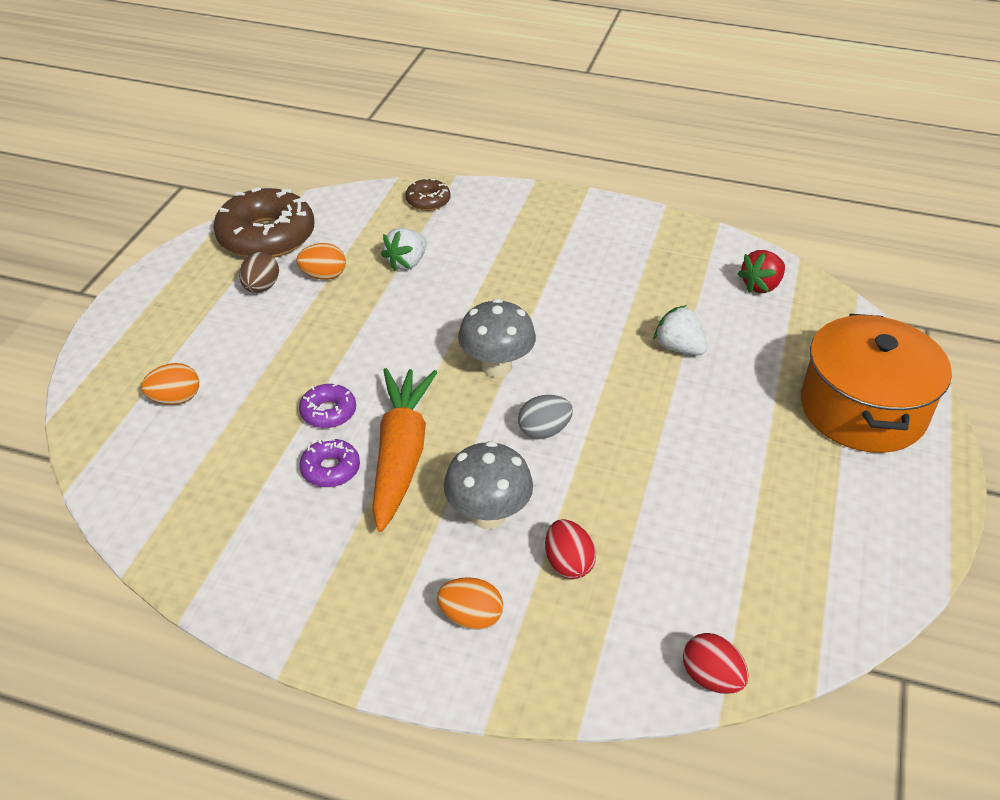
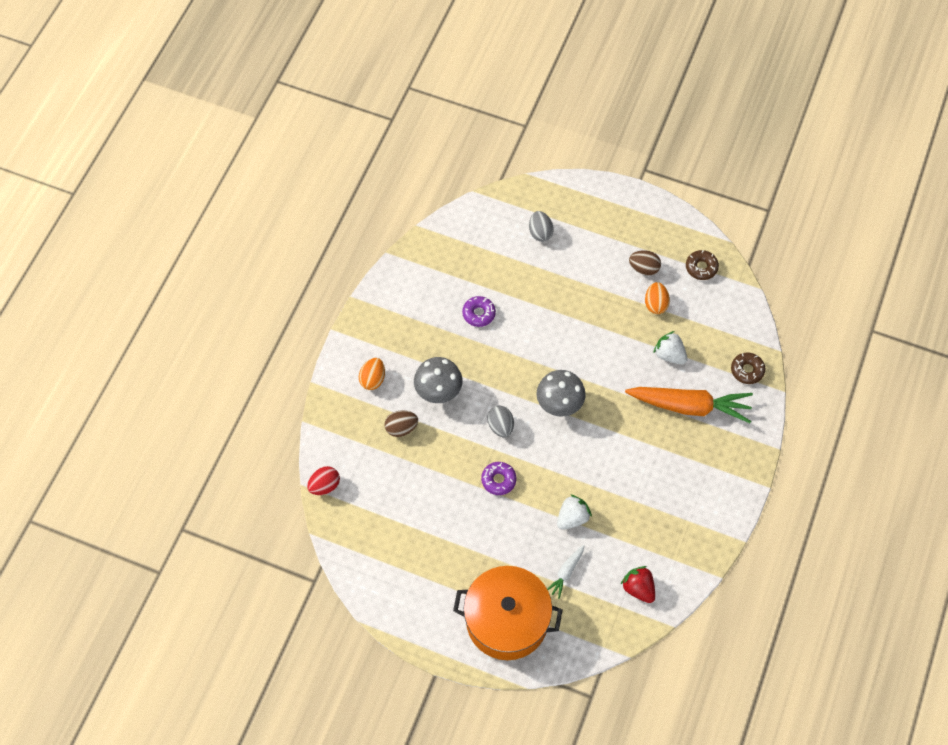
camera: 95 degrees right, 20 degrees up
(175, 399) = (540, 232): orange egg -> grey egg
(266, 236) = (701, 267): brown donut -> brown donut, size x0.48
(328, 412) = (524, 311): purple donut -> purple donut (498, 480)
(401, 454) = (487, 349): orange carrot -> orange carrot (690, 406)
(568, 563) = (401, 428): red egg -> brown egg
(765, 352) = (566, 573): none -> white carrot

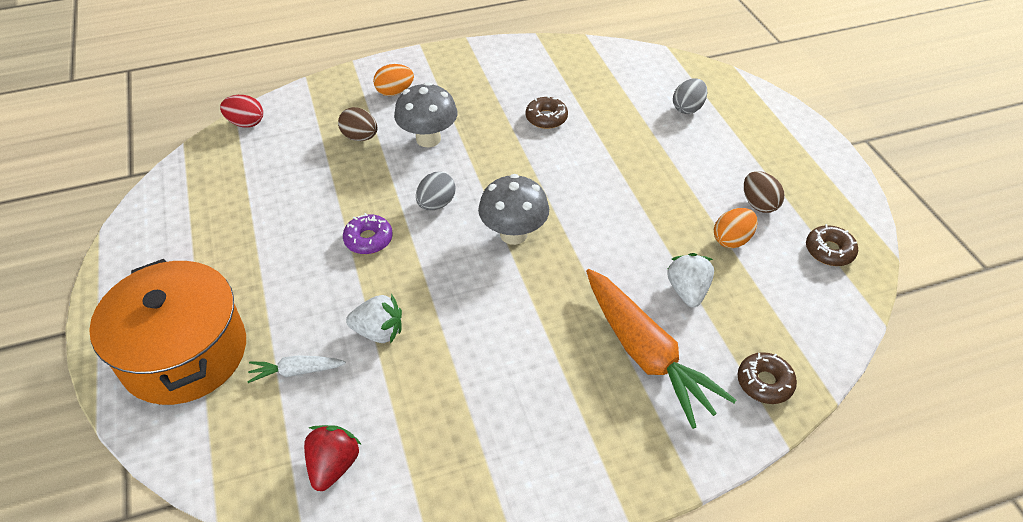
camera: 50 degrees right, 15 degrees down
(479, 314) = (546, 118): purple donut -> brown donut

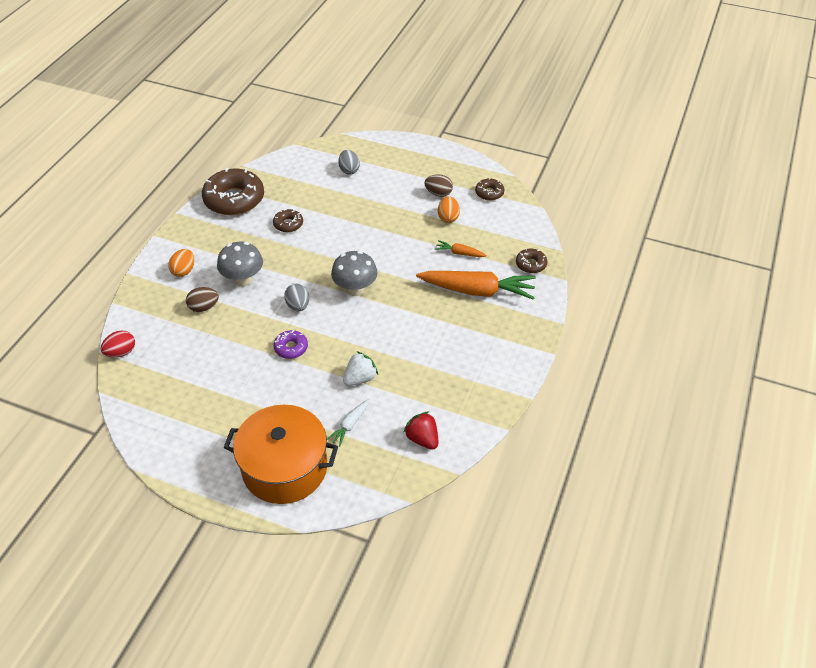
camera: 50 degrees left, 0 degrees up
(532, 60) = (234, 199): none -> brown donut
(687, 291) = (459, 253): white strawberry -> orange carrot

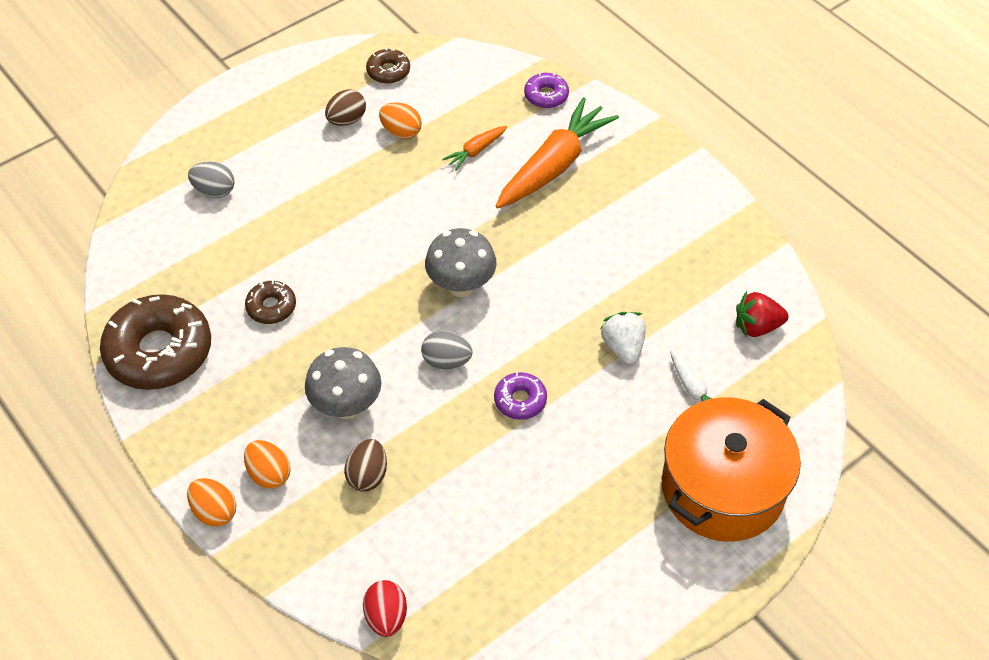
camera: 60 degrees left, 5 degrees up
(151, 262) = (214, 512): none -> orange egg
(531, 264) = (546, 96): brown donut -> purple donut

